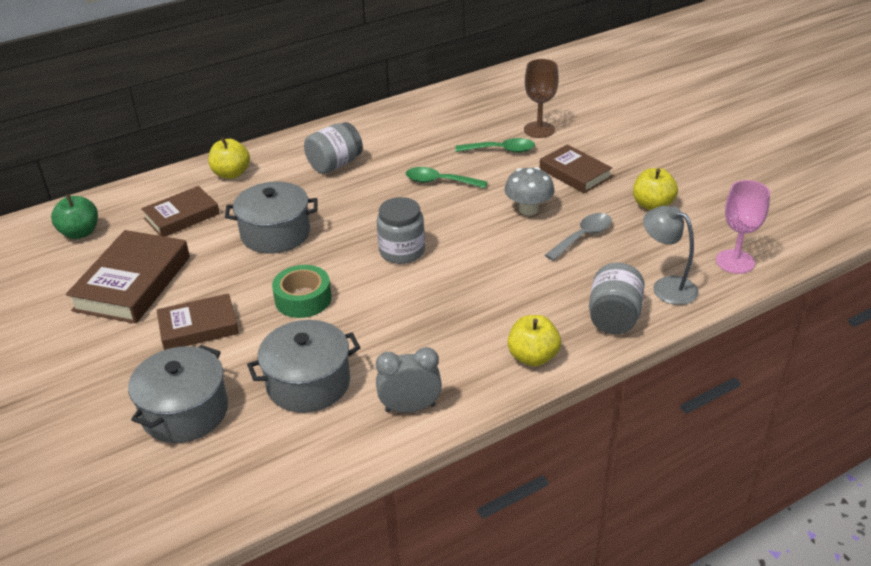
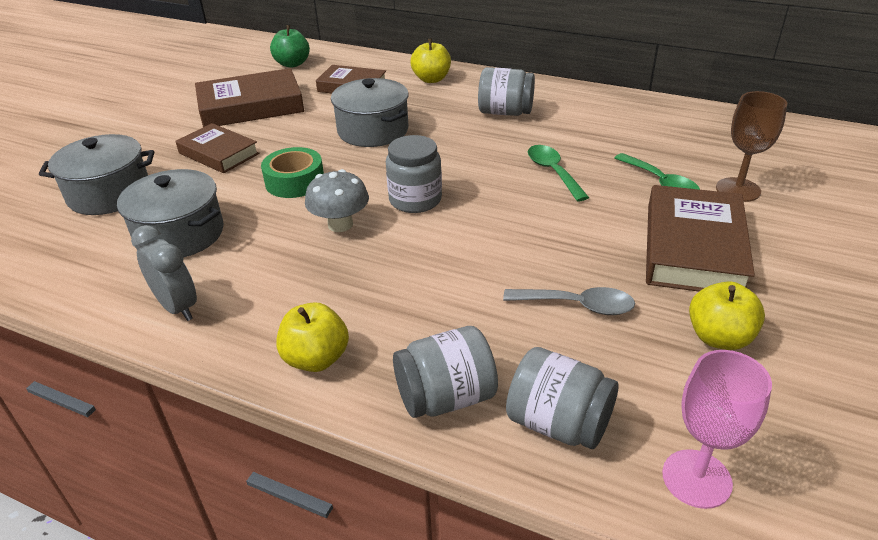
camera: 55 degrees right, 0 degrees up
(528, 209) = (579, 245): grey mushroom -> grey mushroom (340, 224)
(575, 173) = (693, 248): brown book -> brown book, size x1.56
(666, 286) = (558, 423): grey lamp -> grey jar

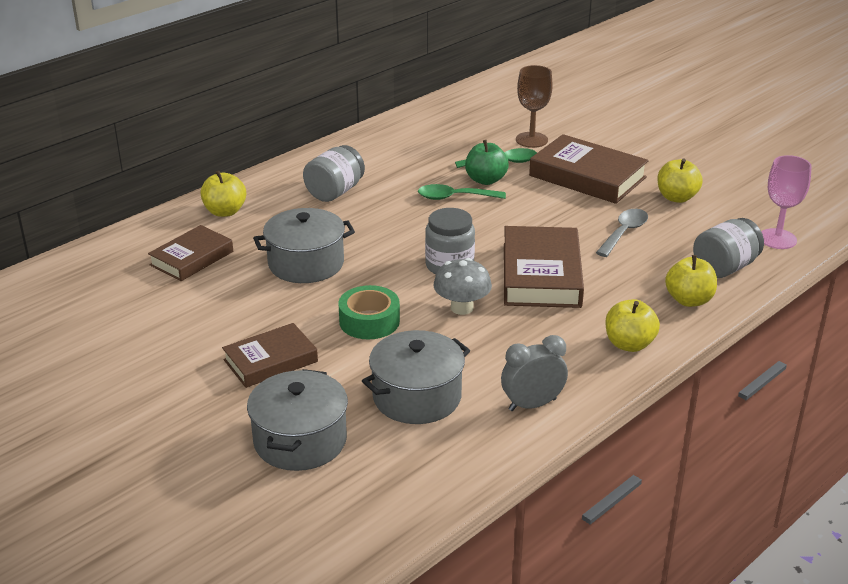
camera: 70 degrees left, 5 degrees down
(251, 106) = (173, 328): brown book -> brown book (541, 275)
(292, 64) = (83, 287): green apple -> green apple (485, 180)
(446, 397) = (689, 300): grey jar -> yellow apple

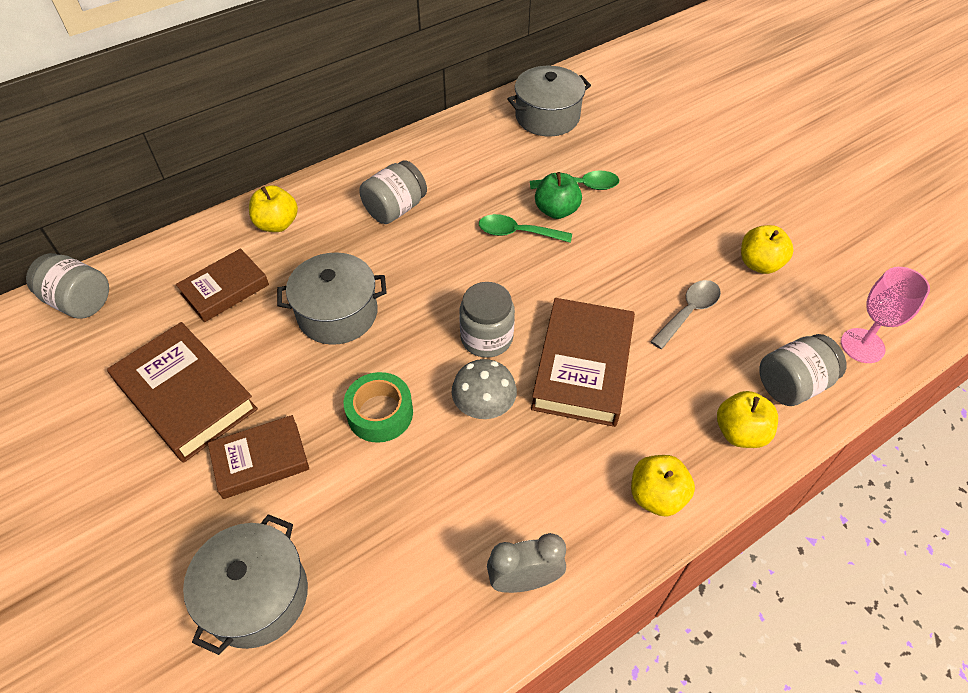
camera: 10 degrees right, 20 degrees up
(51, 279) = (79, 301): none -> grey jar
(417, 397) = (400, 545): grey pot -> grey pot (547, 117)
(531, 140) = (619, 156): brown goblet -> none
(587, 176) = (667, 219): brown book -> brown book (186, 396)

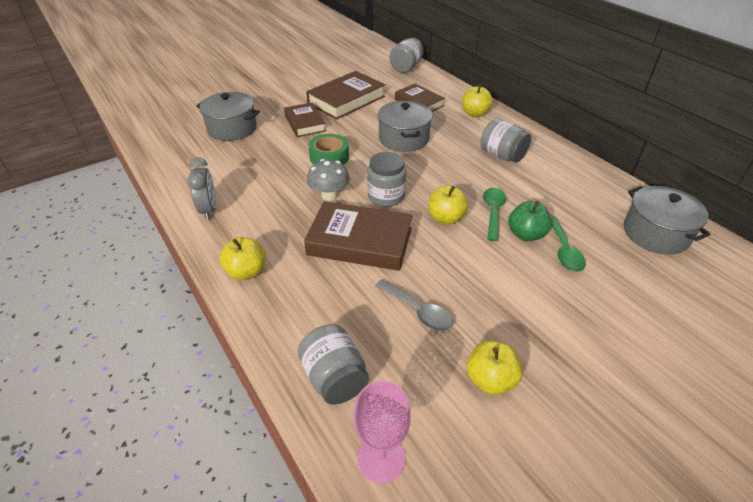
camera: 90 degrees right, 10 degrees down
(740, 432) = (289, 329): yellow apple -> yellow apple (446, 218)

